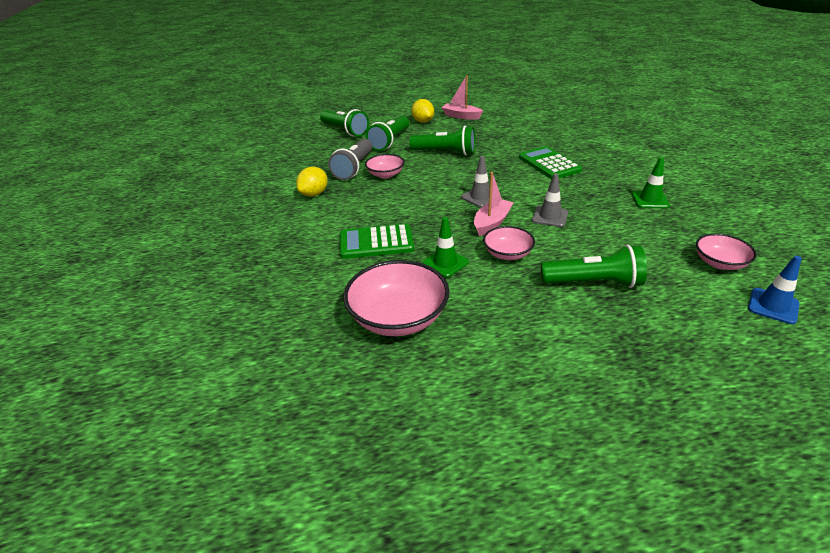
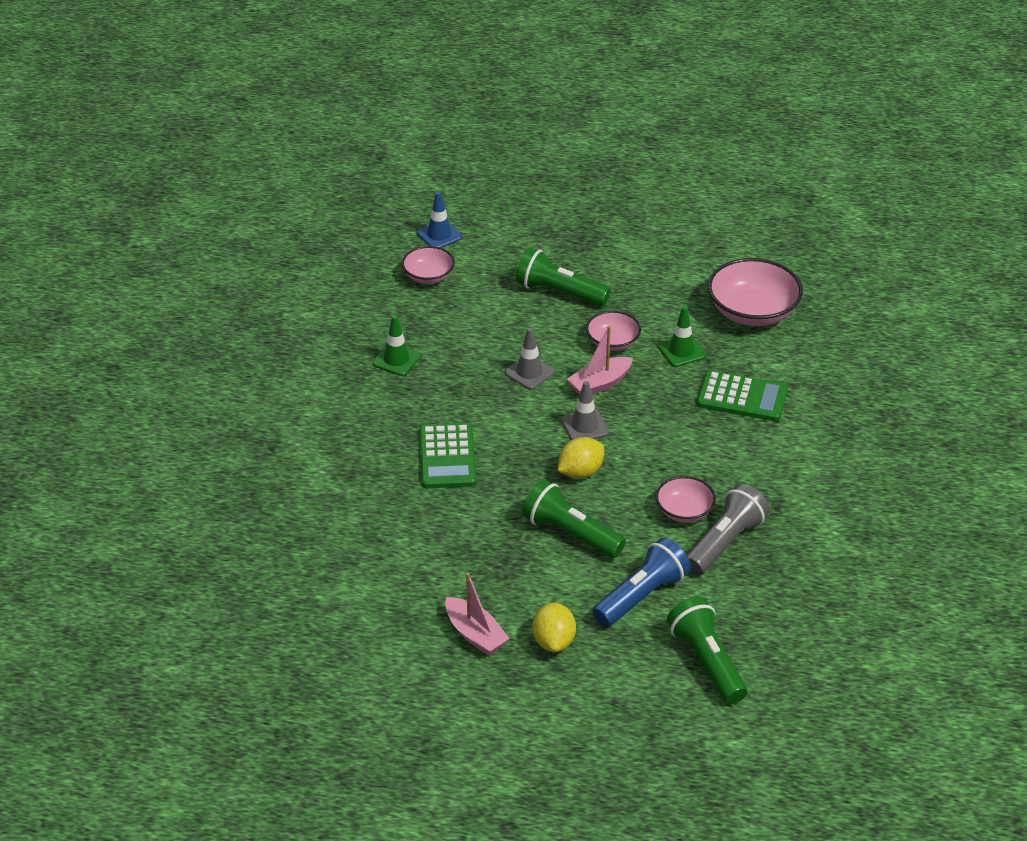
camera: 160 degrees left, 5 degrees up
(314, 194) = (797, 503): yellow lemon -> yellow lemon (580, 472)
(390, 141) = (641, 596): green flashlight -> blue flashlight

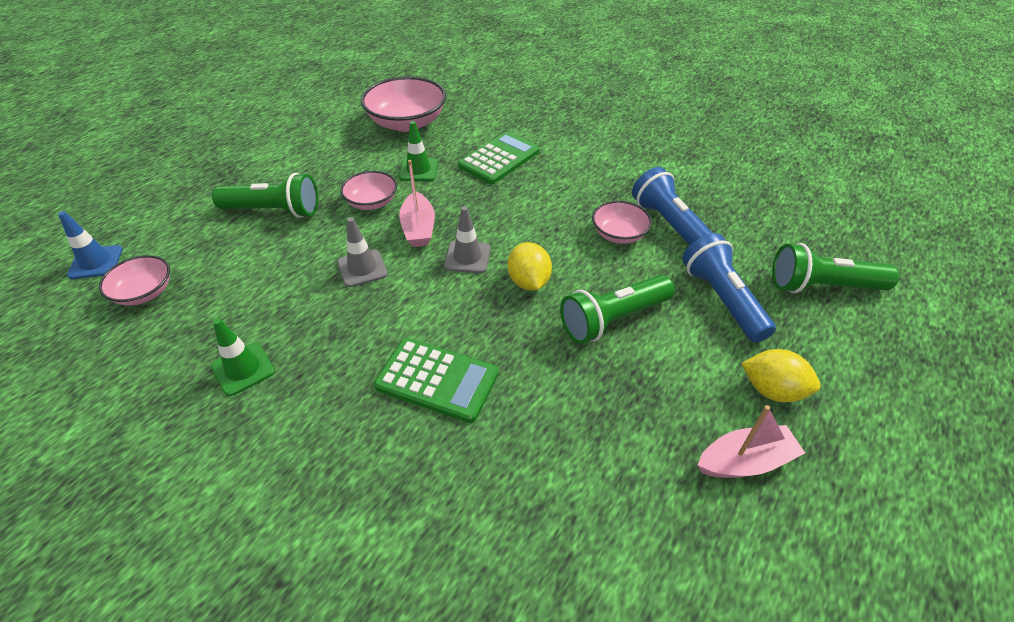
camera: 65 degrees left, 5 degrees up
(559, 292) = (274, 211): green flashlight -> green flashlight turned 135 degrees counterclockwise
(724, 542) = (669, 225): grey flashlight -> blue flashlight

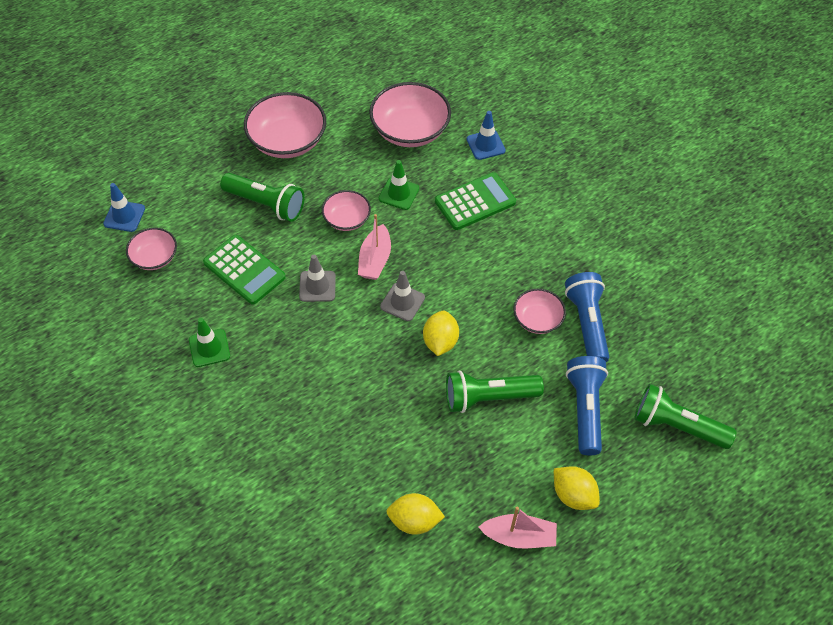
camera: 20 degrees right, 10 degrees up
(281, 156) = (287, 141): none -> pink bowl
(437, 380) = (337, 403): green calculator -> green calculator (244, 270)
(486, 118) = (485, 145): none -> blue traffic cone
(605, 491) = (414, 521): none -> yellow lemon

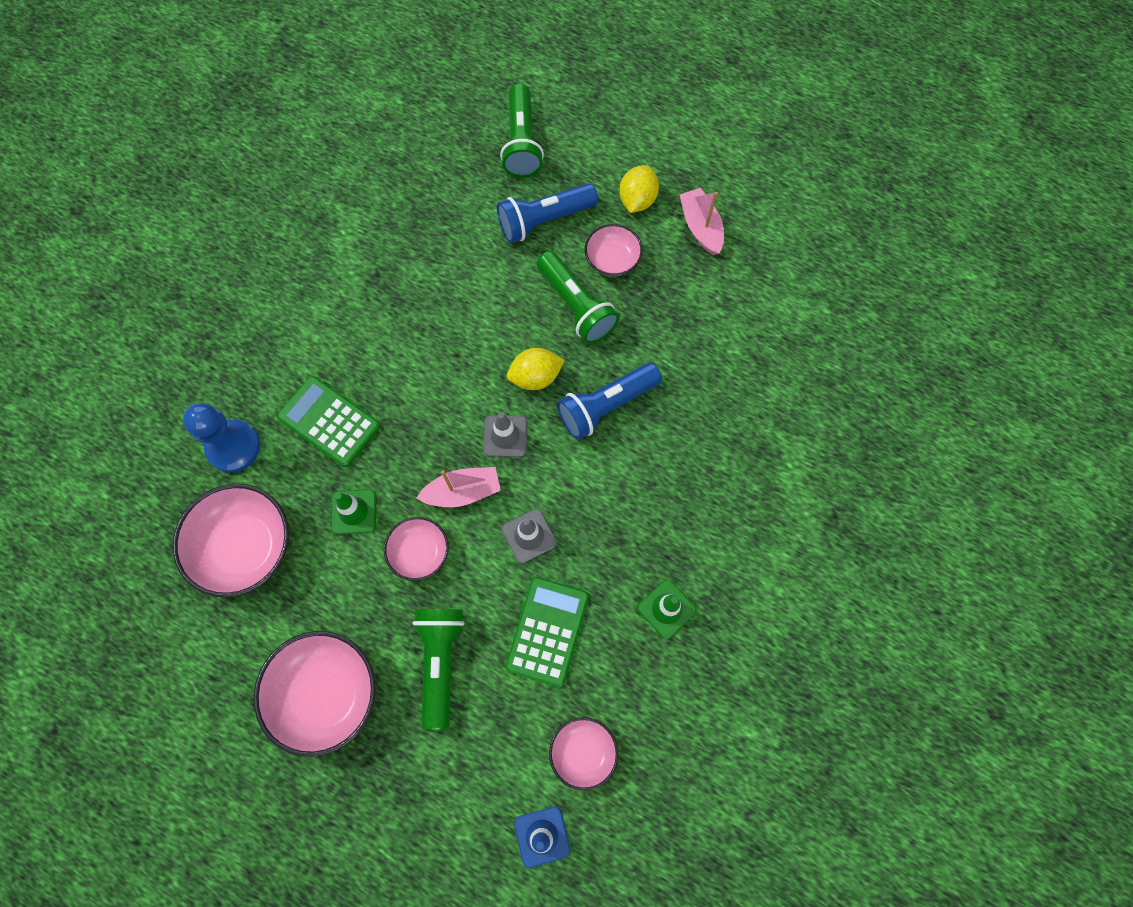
camera: 115 degrees left, 15 degrees up
(414, 521) = (736, 315): yellow lemon -> none
(485, 145) = (233, 447): blue traffic cone -> blue pawn
(537, 319) = (461, 297): pink bowl -> pink bowl (612, 259)
(587, 324) = (444, 251): blue flashlight -> blue flashlight (606, 406)

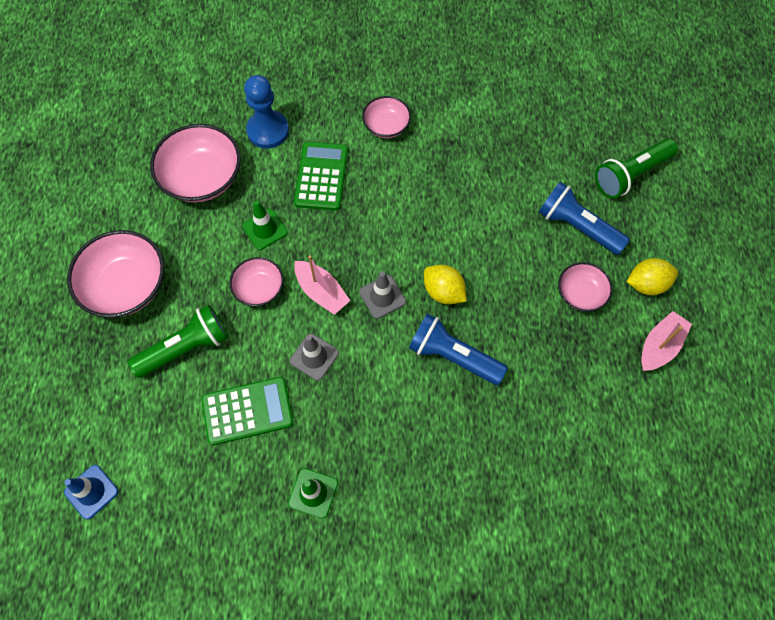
camera: 60 degrees right, 5 degrees down
(576, 306) = (521, 289): green flashlight -> none
(583, 752) = (167, 488): pink bowl -> pink bowl (386, 126)

